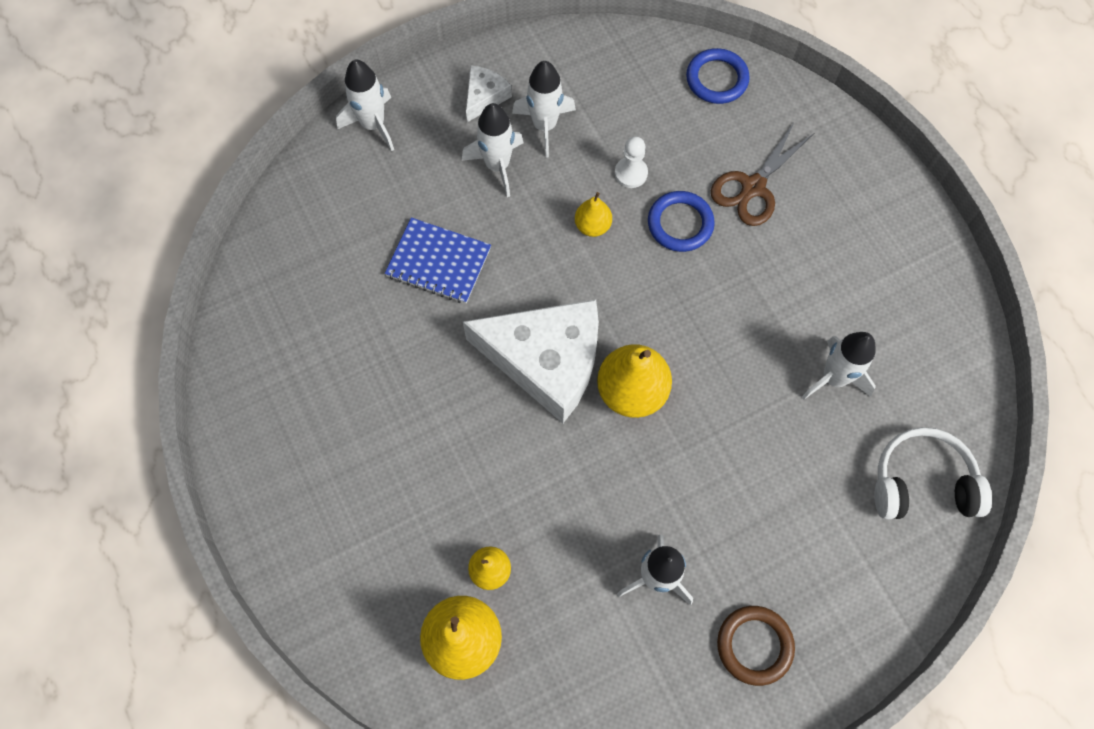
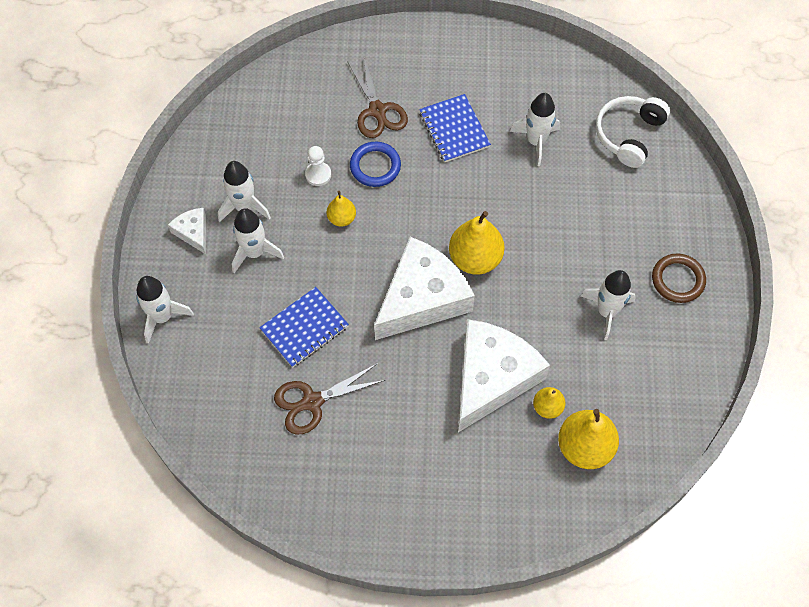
camera: 60 degrees left, 5 degrees down
(358, 317) = (312, 402): none -> brown scissors
(492, 488) = (492, 377): none -> white cheese
(717, 79) = (283, 86): blue ring -> none
(785, 279) = (454, 129): none -> blue notebook

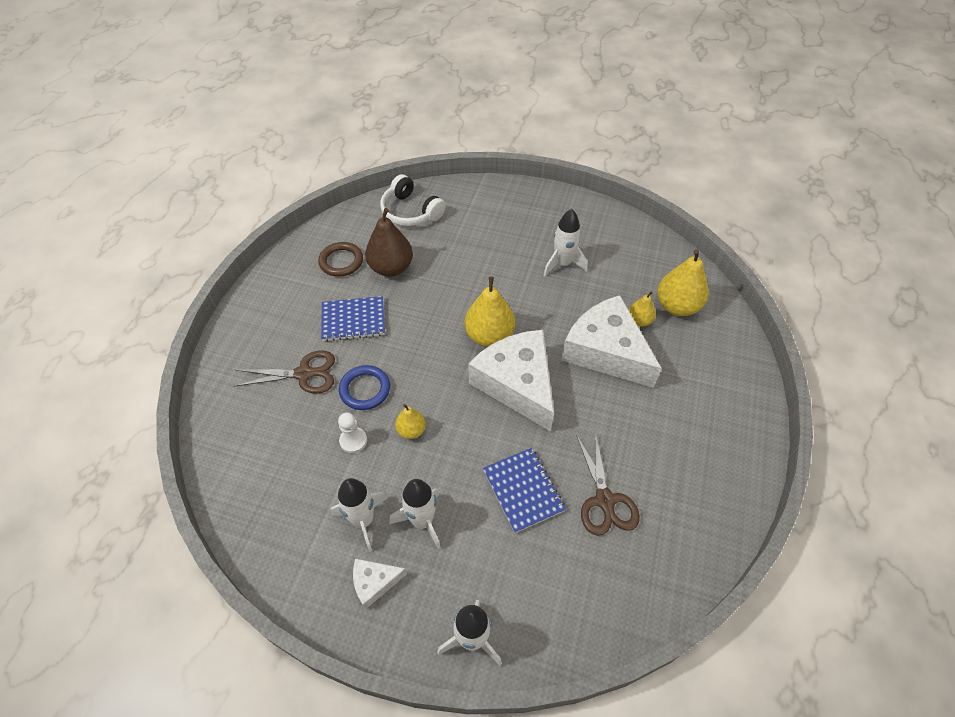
camera: 75 degrees left, 10 degrees down
(536, 141) = (391, 268): white rocket -> brown pear
(678, 280) = (546, 217): brown ring -> brown ring (341, 261)

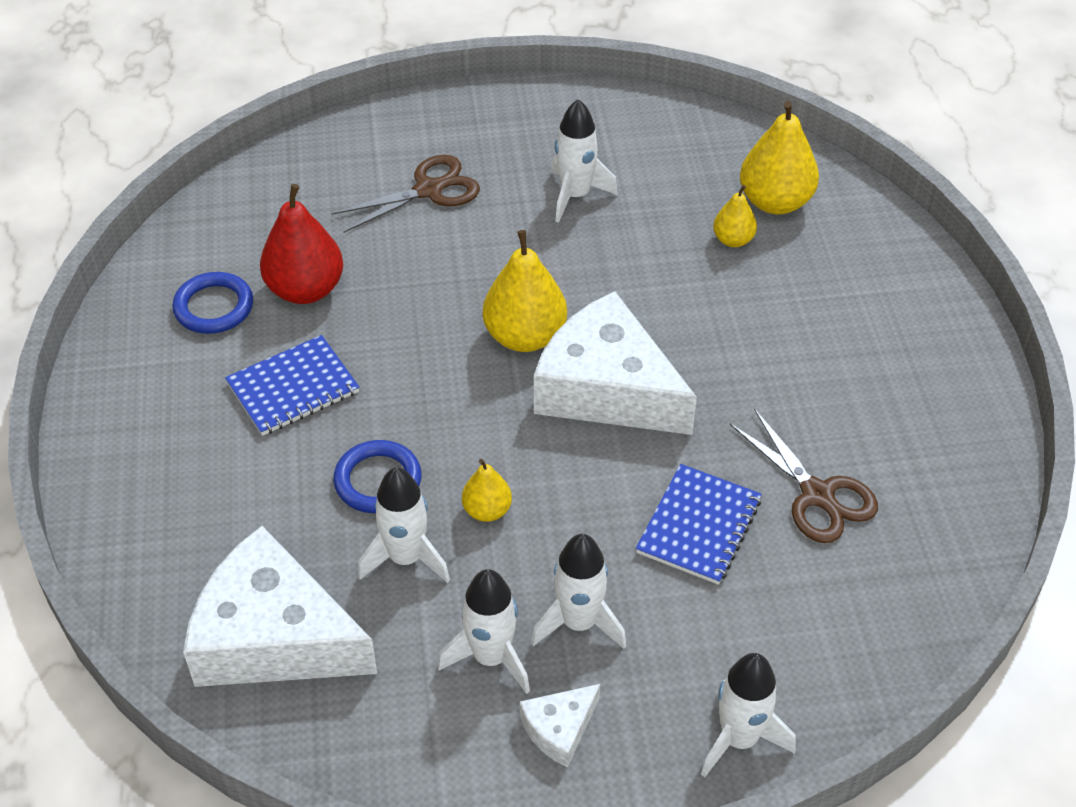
camera: 25 degrees left, 5 degrees down
(304, 374) = (263, 494): brown scissors -> brown scissors (428, 190)
(341, 261) = (214, 307): brown ring -> blue ring
(353, 440) = (406, 558): white pawn -> white rocket
(391, 268) = (305, 289): brown pear -> red pear
(411, 211) = (283, 193): white headphones -> none
(523, 490) = (699, 526): blue notebook -> blue notebook turned 75 degrees clockwise
(606, 351) = (709, 298): white cheese -> white cheese (273, 636)

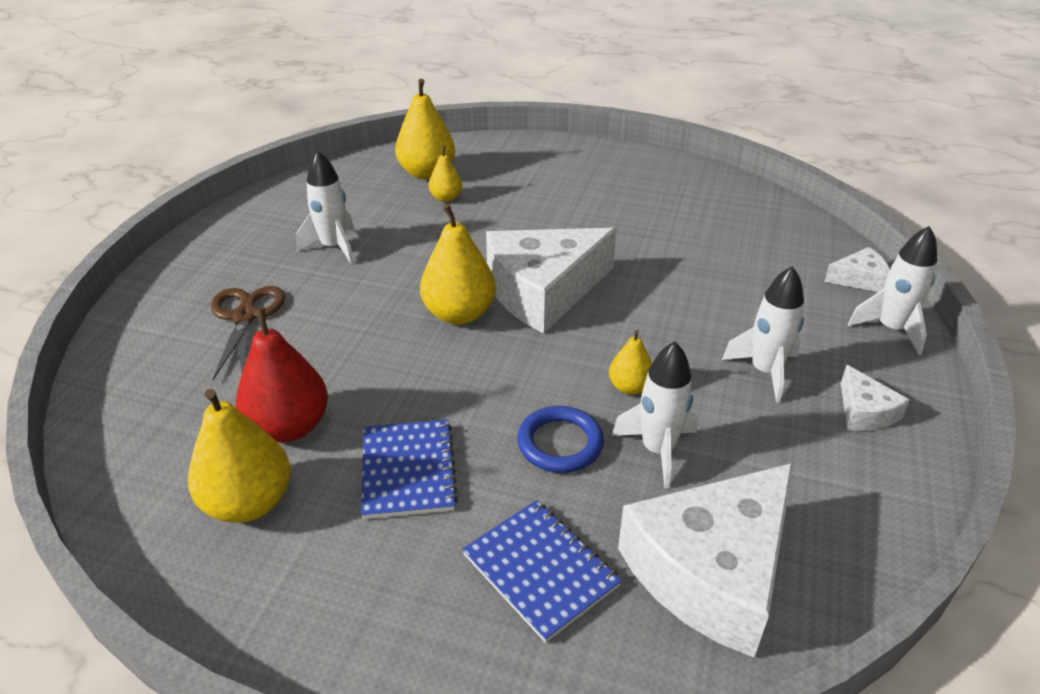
camera: 65 degrees left, 10 degrees down
(214, 307) = (248, 503): blue ring -> yellow pear
(491, 657) = (783, 429): white rocket -> none
(699, 526) = (698, 290): blue notebook -> blue notebook (540, 570)
(817, 495) = (695, 236): brown scissors -> none
(834, 690) = (859, 279): none -> white cheese

